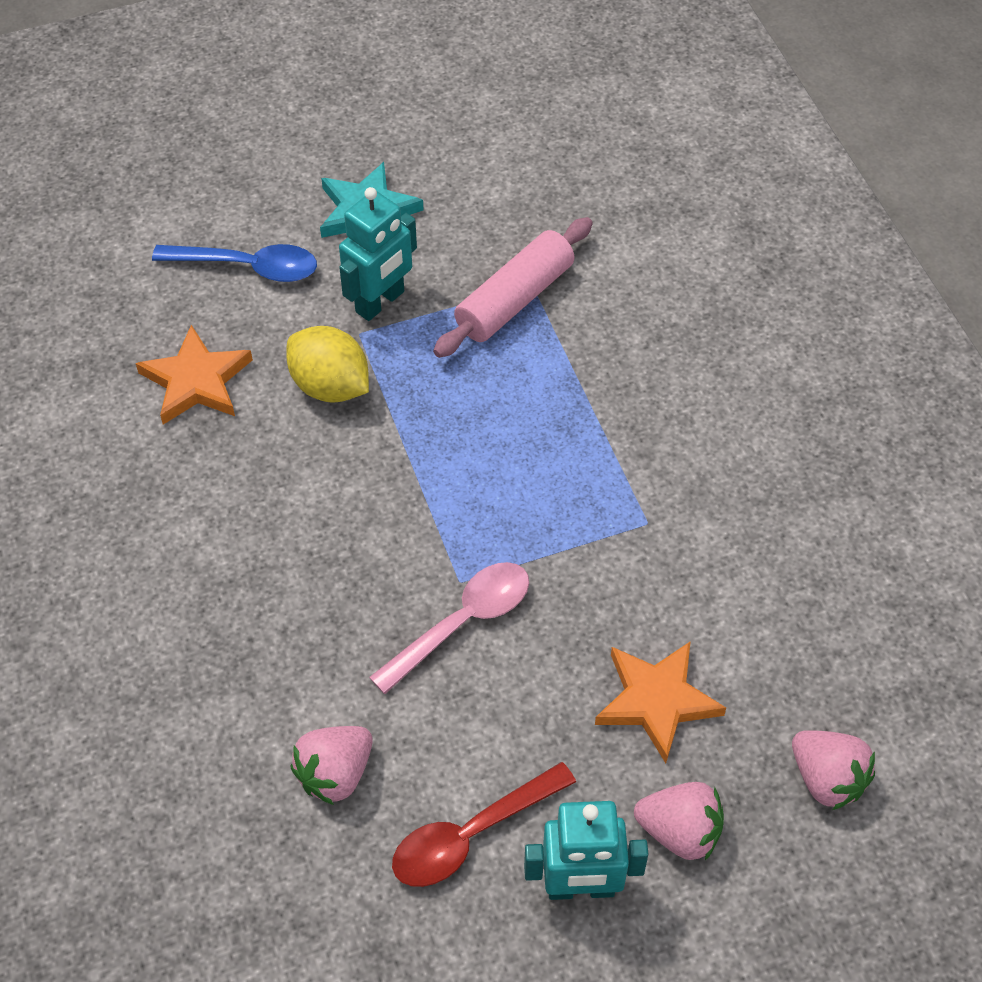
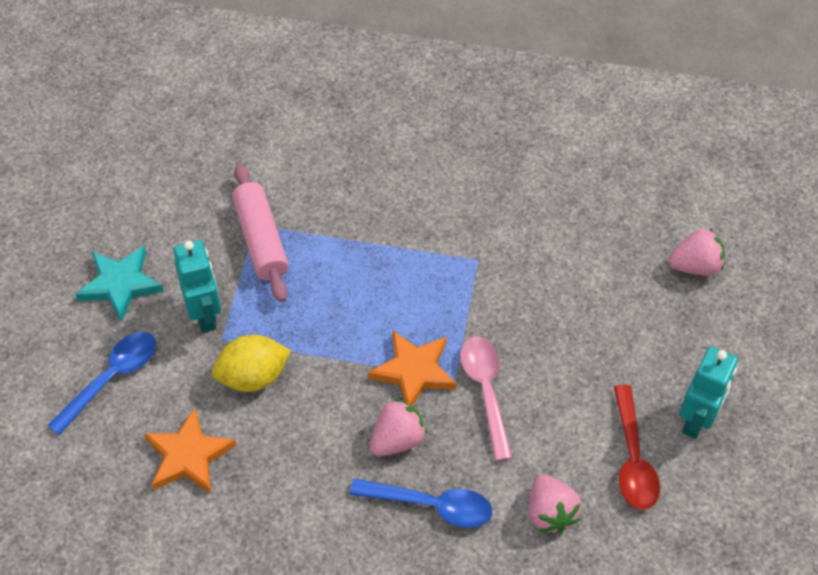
camera: 60 degrees left, 0 degrees up
(271, 641) = (431, 505): none -> blue spoon
(656, 701) = (600, 319): orange star -> orange star (414, 371)
(680, 832) = (688, 352): pink strawberry -> pink strawberry (397, 440)

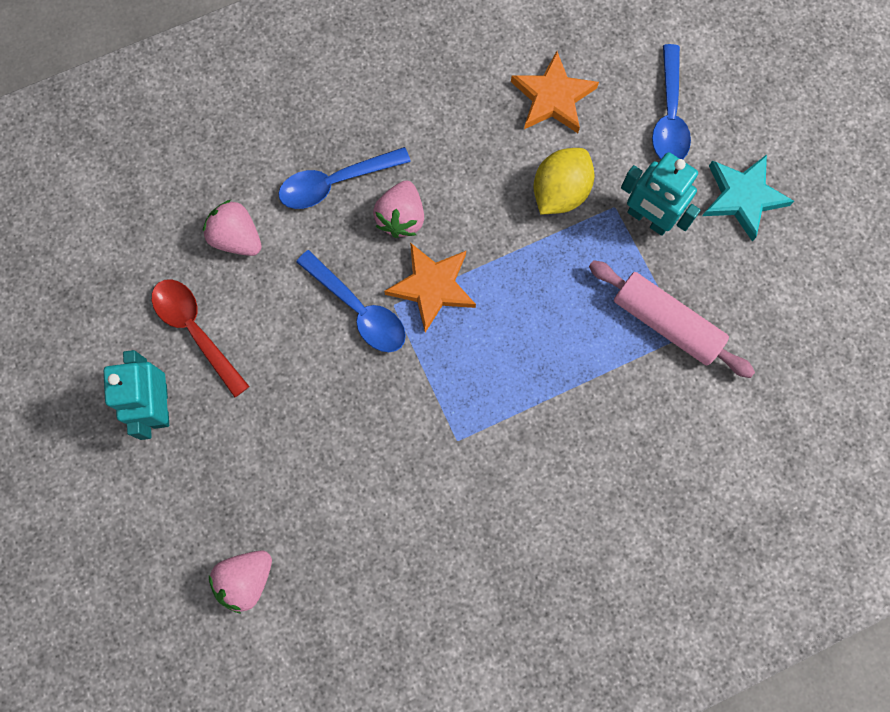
camera: 145 degrees right, 20 degrees up
(485, 391) = (358, 309): pink spoon -> blue spoon

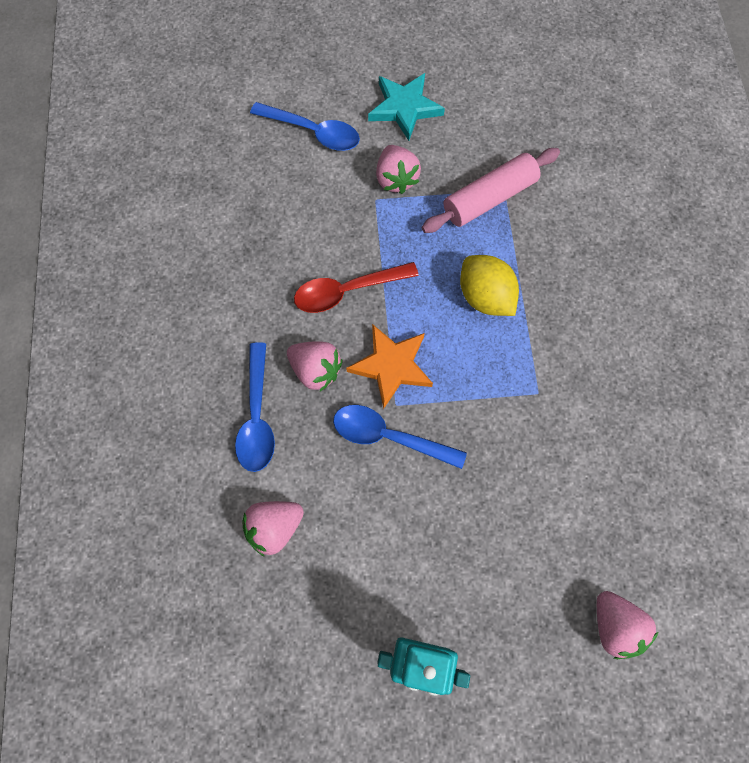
camera: 70 degrees left, 5 degrees down
(196, 331) = (354, 598): red spoon -> red spoon (347, 291)
(358, 309) = (389, 437): blue spoon -> blue spoon turned 135 degrees counterclockwise
(553, 97) = (257, 210): orange star -> none
(560, 192) = (345, 235): yellow lemon -> yellow lemon (485, 297)
(648, 219) = (396, 179): turquoise robot -> pink strawberry

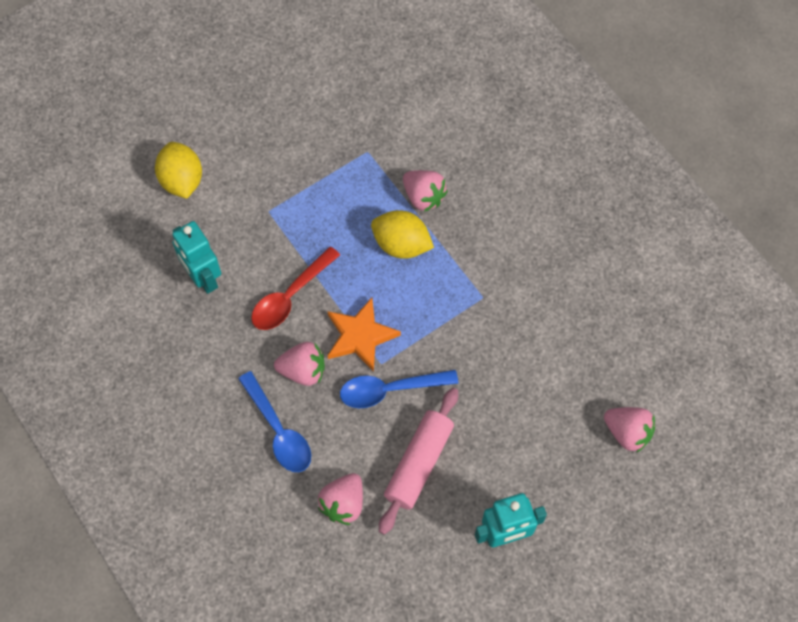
camera: 30 degrees left, 5 degrees down
(277, 231) = (203, 278): none -> turquoise robot
(313, 132) = (182, 181): blue spoon -> yellow lemon
(396, 179) = (275, 186): pink strawberry -> pink strawberry (423, 197)
(404, 108) = (247, 122): turquoise star -> none
(489, 198) = (360, 164): pink rolling pin -> pink rolling pin (419, 464)

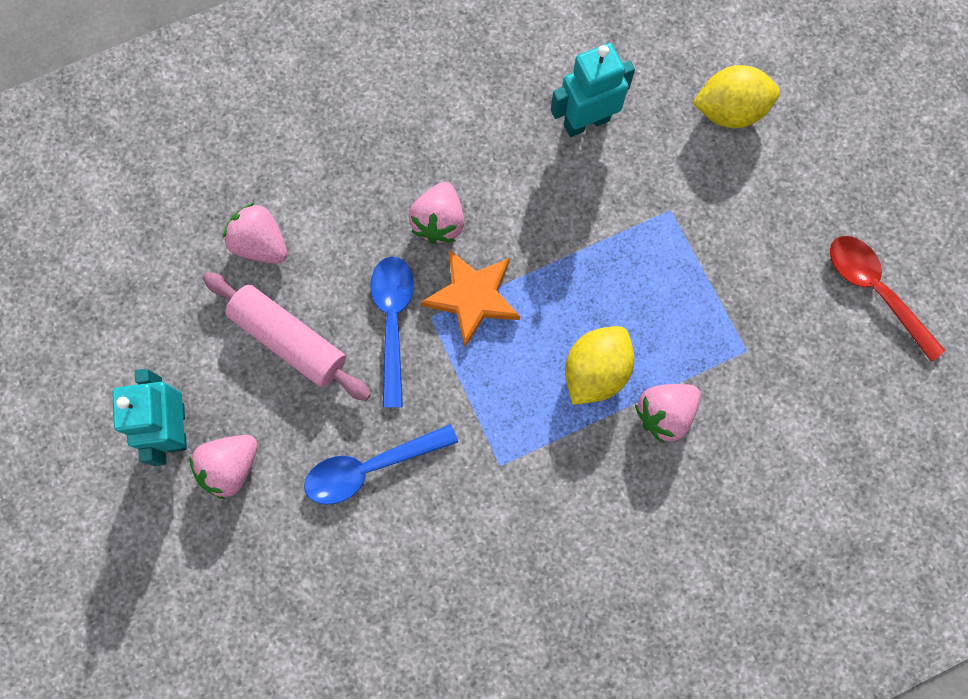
camera: 100 degrees right, 10 degrees up
(278, 430) = (368, 184): blue spoon -> blue spoon (371, 467)
(290, 296) = (543, 221): red spoon -> red spoon (875, 291)
(627, 433) = (269, 618): pink strawberry -> pink strawberry (231, 467)

